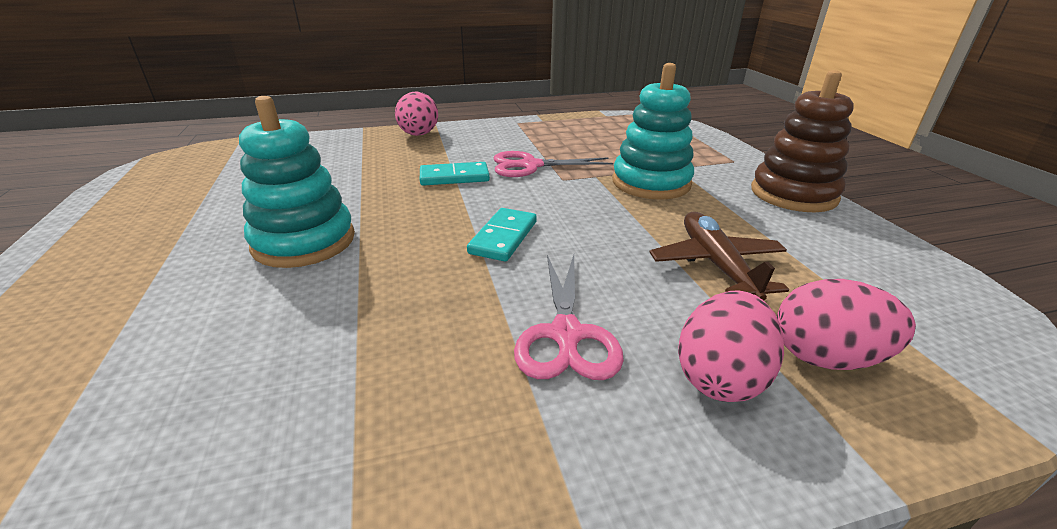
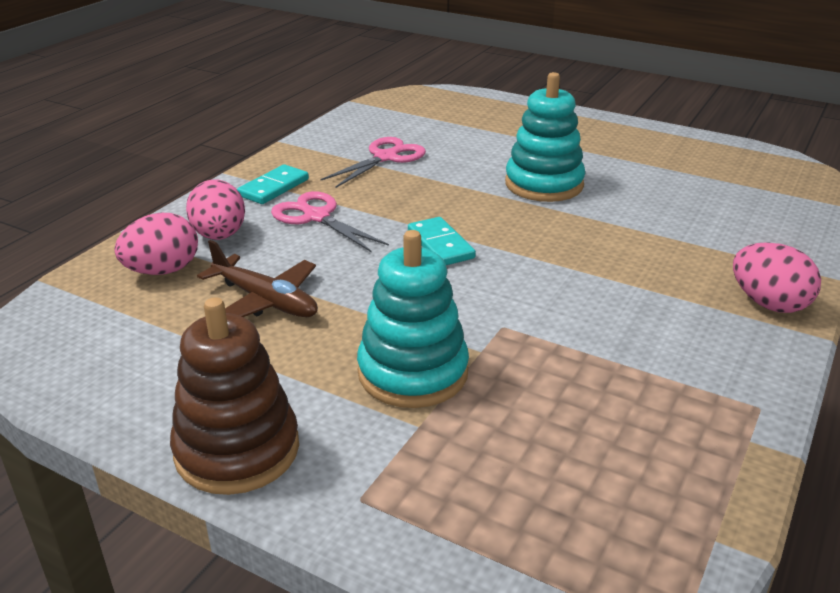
camera: 135 degrees right, 0 degrees up
(454, 177) = (590, 272): turquoise domino -> turquoise domino (274, 188)
(530, 165) = (565, 326): pink scissors -> pink scissors (386, 157)

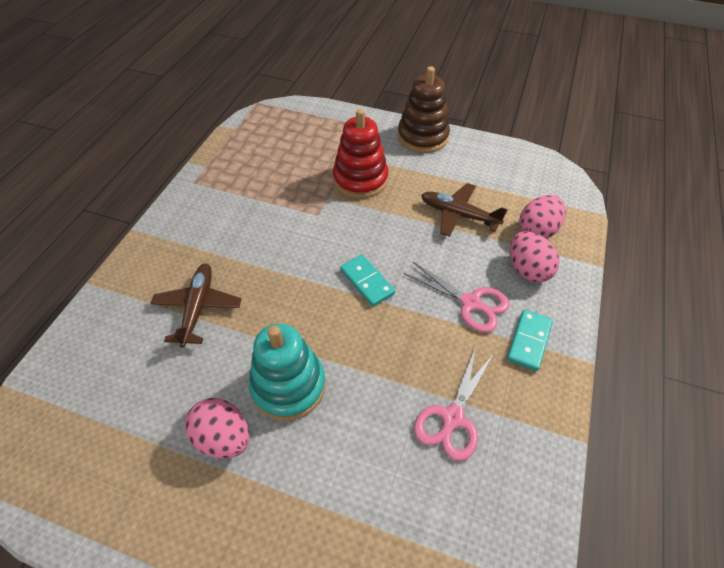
camera: 170 degrees right, 20 degrees up
(413, 372) = (360, 179): turquoise stacking toy -> red stacking toy
(667, 243) = (198, 308): none -> brown plane
(768, 303) = (153, 252): pink egg -> pink egg (223, 438)

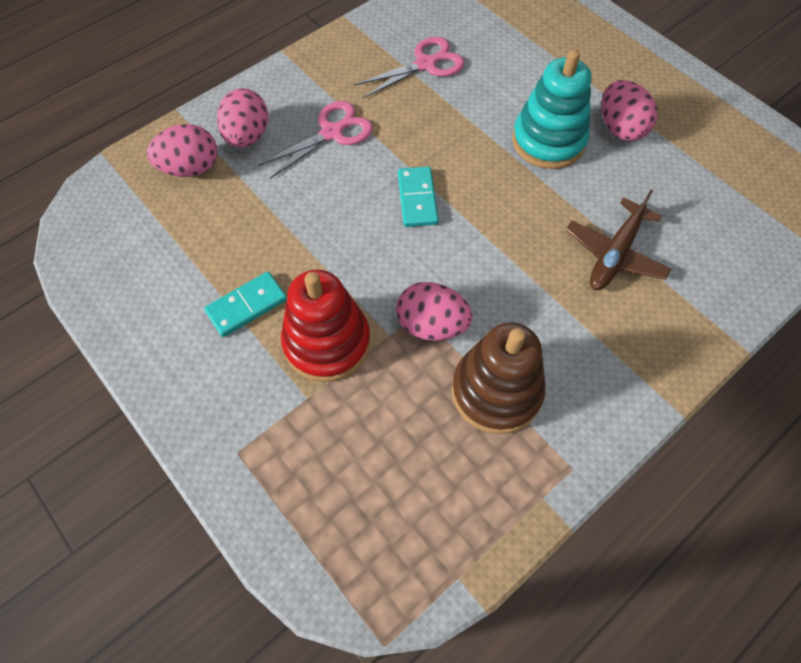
camera: 150 degrees left, 10 degrees up
(306, 211) = (432, 325): none -> pink egg
(422, 137) = (176, 379): brown stacking toy -> brown stacking toy (496, 391)
(459, 215) = (252, 227): brown plane -> none
(471, 303) = (332, 133): pink scissors -> pink scissors turned 75 degrees clockwise
(529, 341) = (313, 83): turquoise domino -> turquoise domino (247, 306)

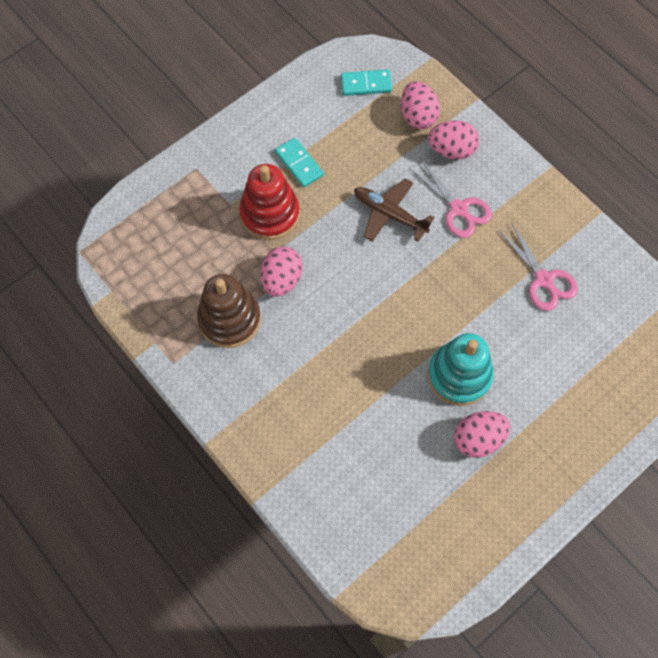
camera: 90 degrees right, 5 degrees up
(417, 199) = (394, 271): turquoise domino -> turquoise domino (366, 84)
(615, 253) = (343, 415): brown plane -> brown plane (390, 214)

